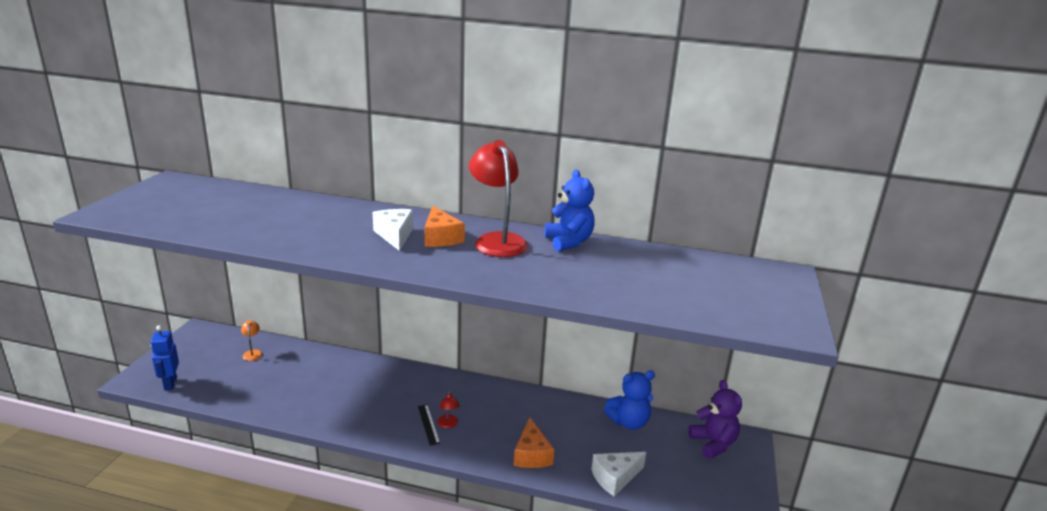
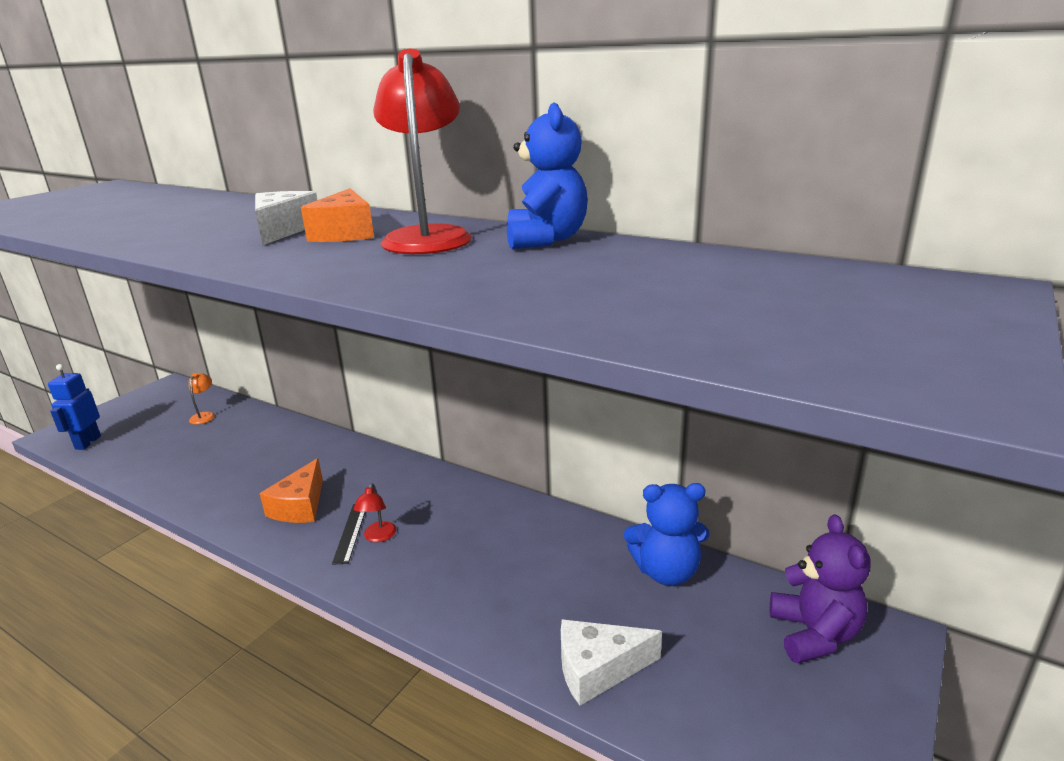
camera: 20 degrees right, 0 degrees up
(531, 454) = (475, 603): orange cheese -> orange cheese (300, 506)

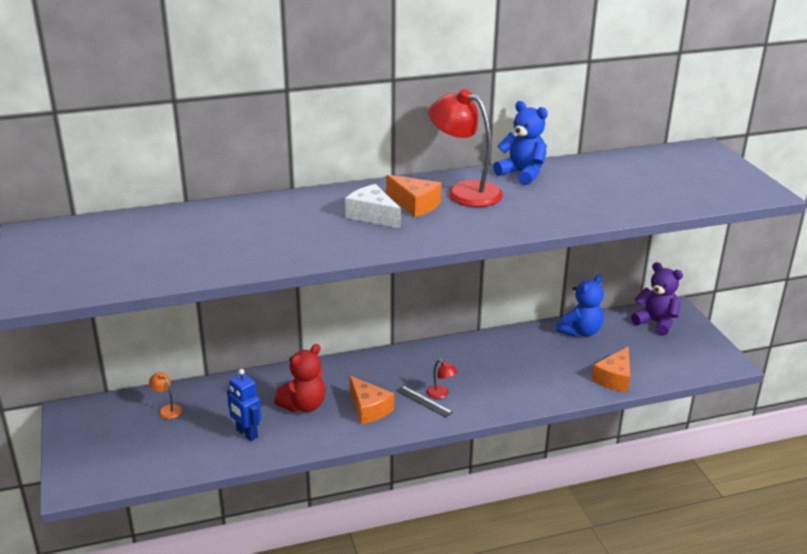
camera: 50 degrees left, 5 degrees up
(87, 442) = (119, 474): blue robot -> blue robot (246, 434)
(270, 469) = (304, 405): none -> red teddy bear
(598, 669) = (614, 378): white cheese -> orange cheese

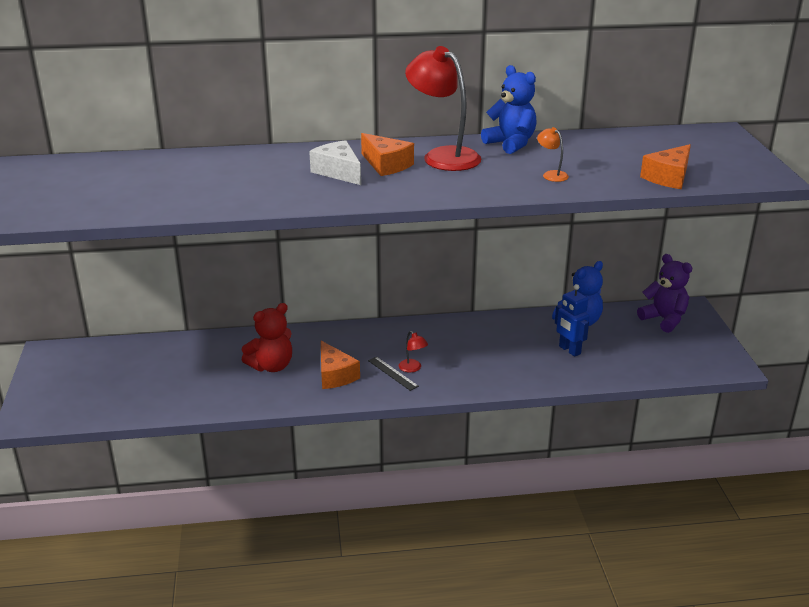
camera: 10 degrees right, 0 degrees up
(167, 409) = (139, 357): orange lamp -> orange lamp (551, 174)
(246, 434) = (207, 387): blue robot -> blue robot (569, 350)
(614, 378) = (600, 369): orange cheese -> orange cheese (668, 177)

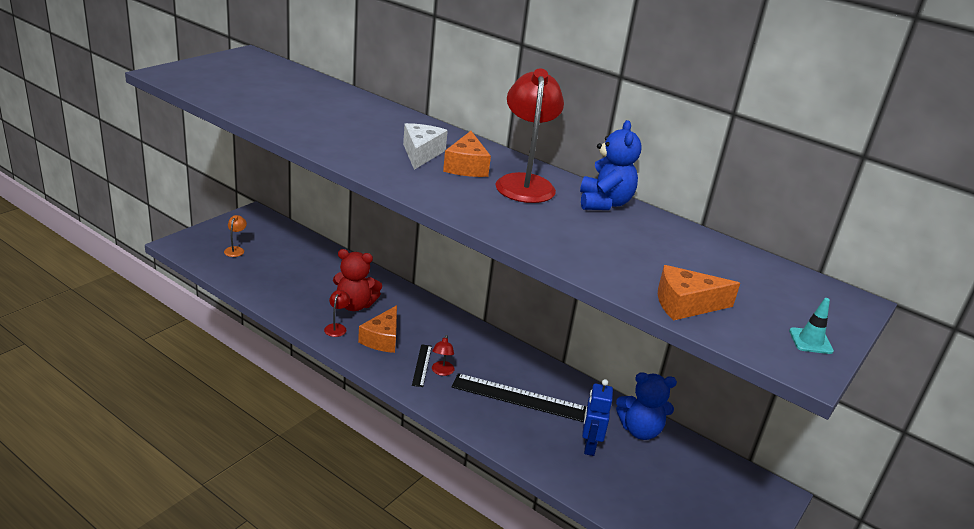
camera: 40 degrees right, 0 degrees up
(288, 390) = (337, 327): none -> red lamp
(485, 350) = (518, 397): none -> black ruler
(551, 174) = (579, 242): orange lamp -> orange lamp (235, 249)
(664, 319) = (727, 484): purple teddy bear -> none
(748, 162) = (810, 341): none -> turquoise traffic cone

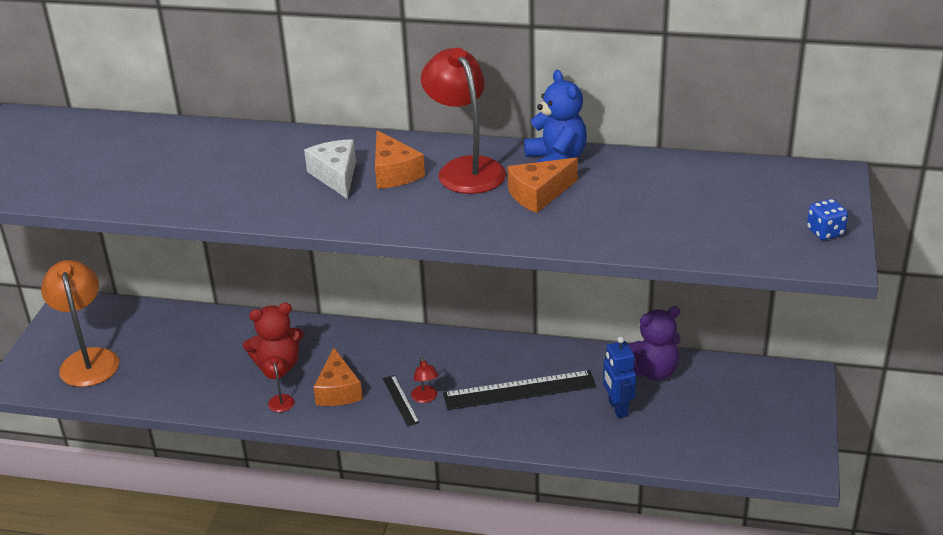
camera: 20 degrees left, 5 degrees up
(235, 249) = (88, 359): orange lamp -> orange lamp, size x2.33
(640, 430) = (652, 371): blue teddy bear -> purple teddy bear
(685, 304) = (705, 241): orange cheese -> orange cheese (539, 194)
(810, 341) = (825, 232): turquoise traffic cone -> blue dice

